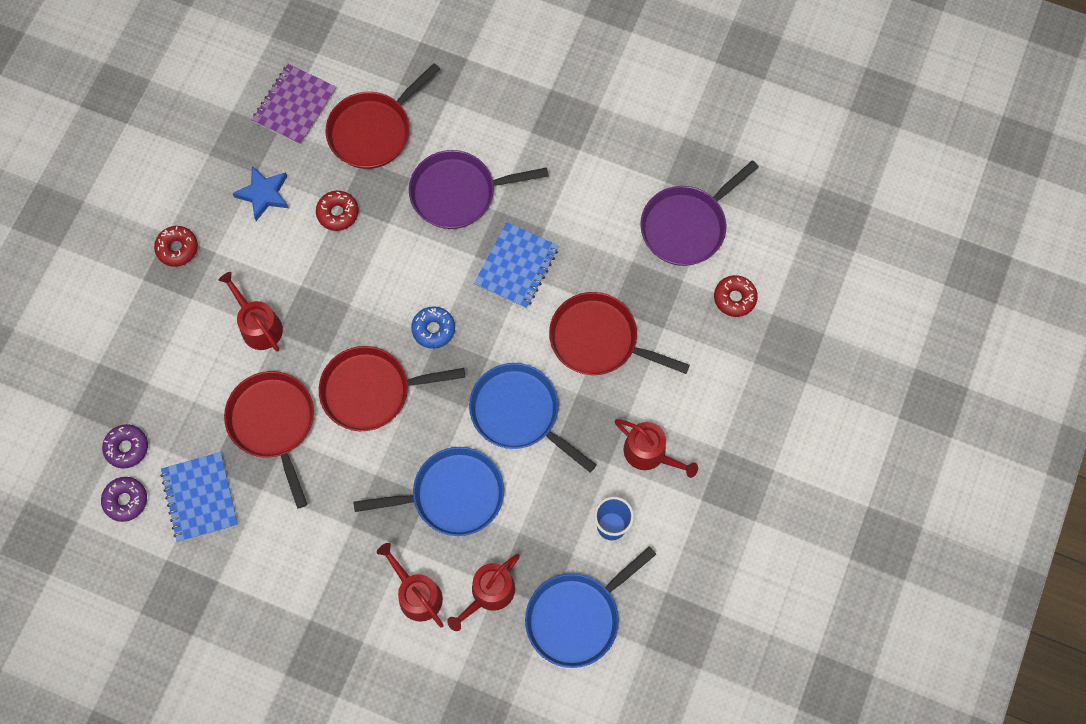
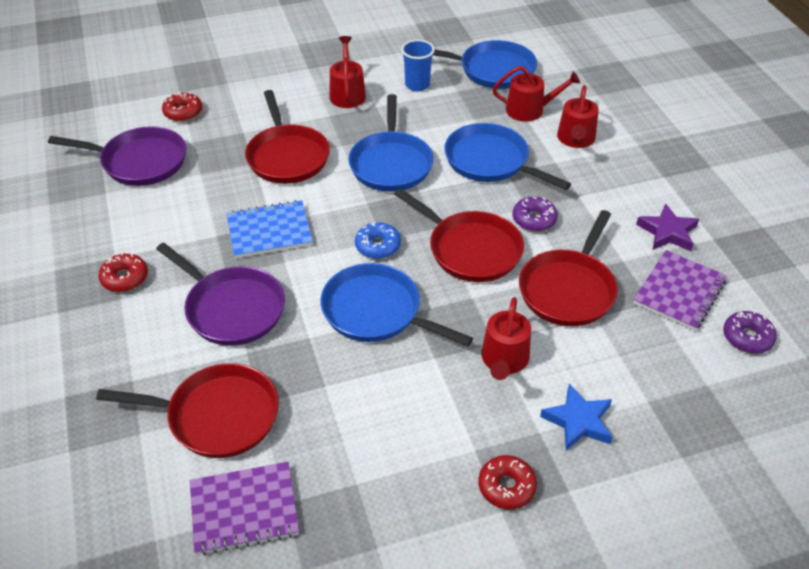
camera: 130 degrees left, 25 degrees down
(127, 448) = (713, 371): purple donut -> purple donut (534, 219)
(200, 498) = (679, 292): blue notebook -> purple notebook
(255, 553) = (667, 232): none -> purple star
(264, 194) = (374, 457): blue star -> blue star (578, 421)
(338, 213) = (336, 381): red donut -> red donut (125, 278)
(372, 280) = (376, 312): none -> blue pan

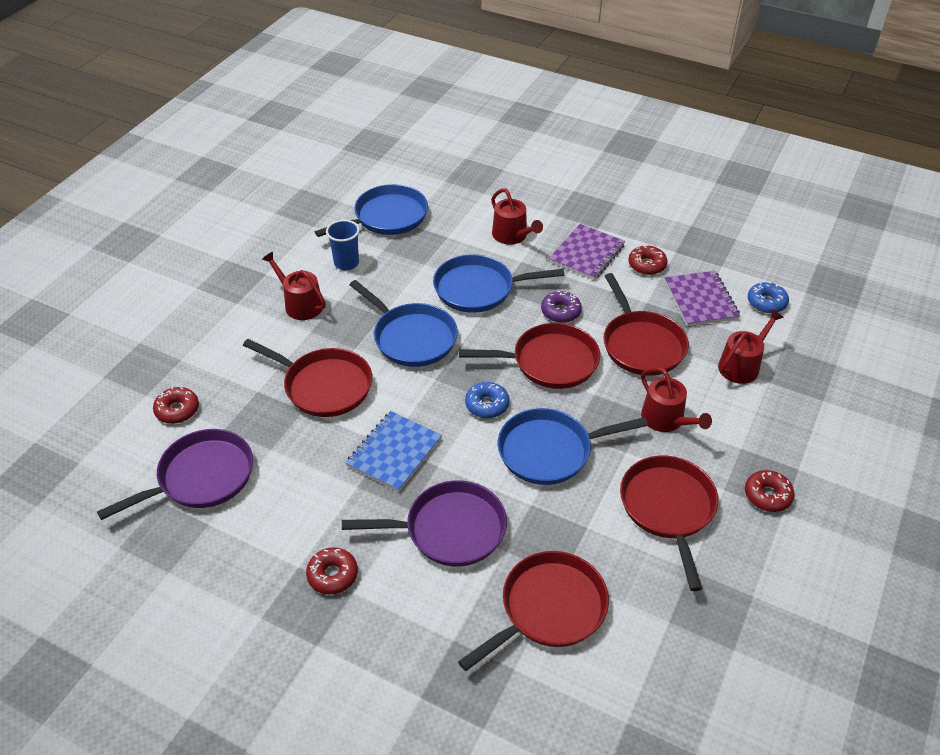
camera: 45 degrees left, 0 degrees up
(244, 510) = (652, 649): purple notebook -> purple notebook (587, 254)
(406, 425) = (668, 508): none -> red pan
(530, 110) = (454, 233): red watering can -> red watering can (742, 365)
(578, 421) = (751, 424): blue star -> none
(667, 232) = (647, 265): purple star -> red donut
(747, 337) = (766, 302): purple donut -> blue donut

